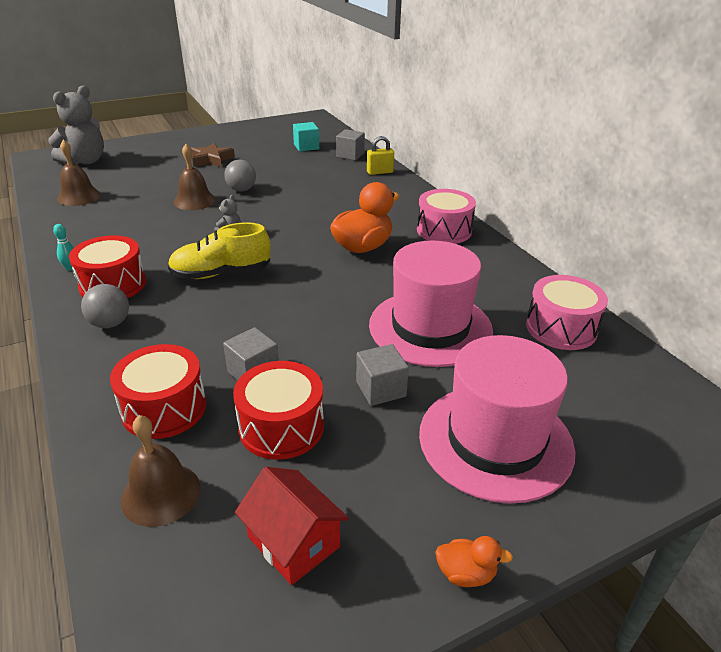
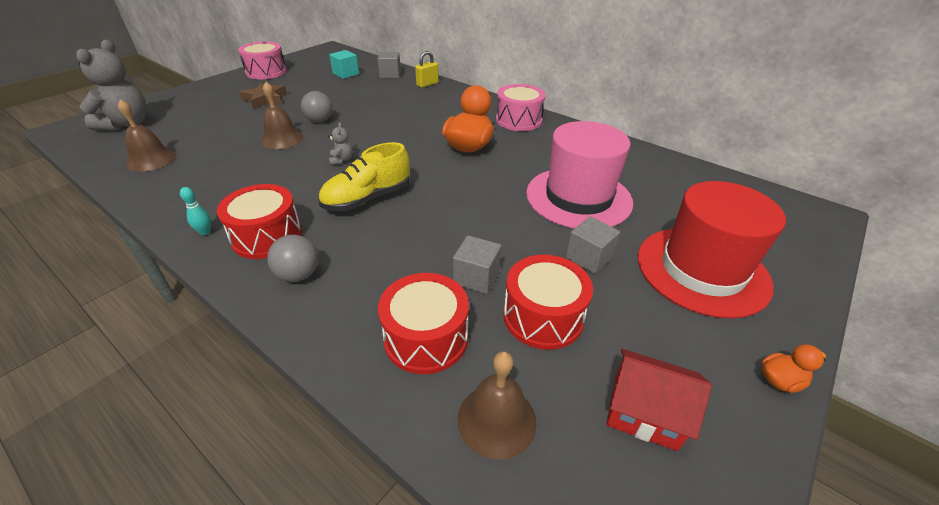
camera: 25 degrees left, 5 degrees up
(495, 441) = (702, 270): pink hat -> red hat
(561, 328) = (664, 173): pink drum -> pink drum (266, 72)

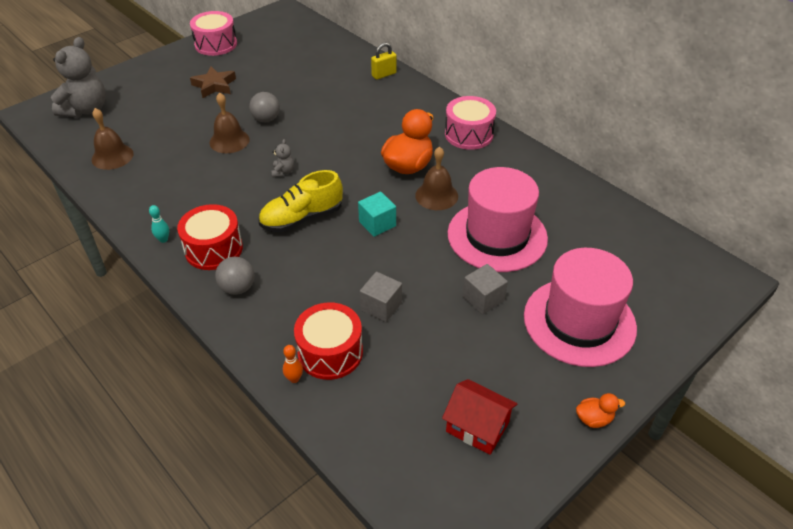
camera: 10 degrees right, 5 degrees up
(346, 74) = (299, 53): turquoise cube -> turquoise cube (377, 224)
(384, 378) = (294, 379): none -> orange bowling pin
(390, 74) = (346, 57): grey cube -> none
(496, 420) = (368, 417): brown bell -> brown bell (436, 195)
(543, 316) = (426, 346): red drum -> none
(702, 270) = (579, 321): red hat -> pink hat

